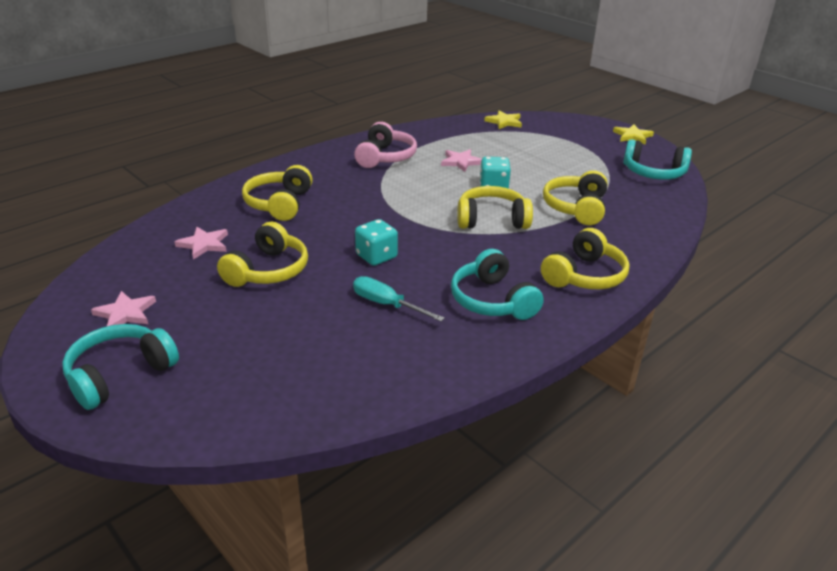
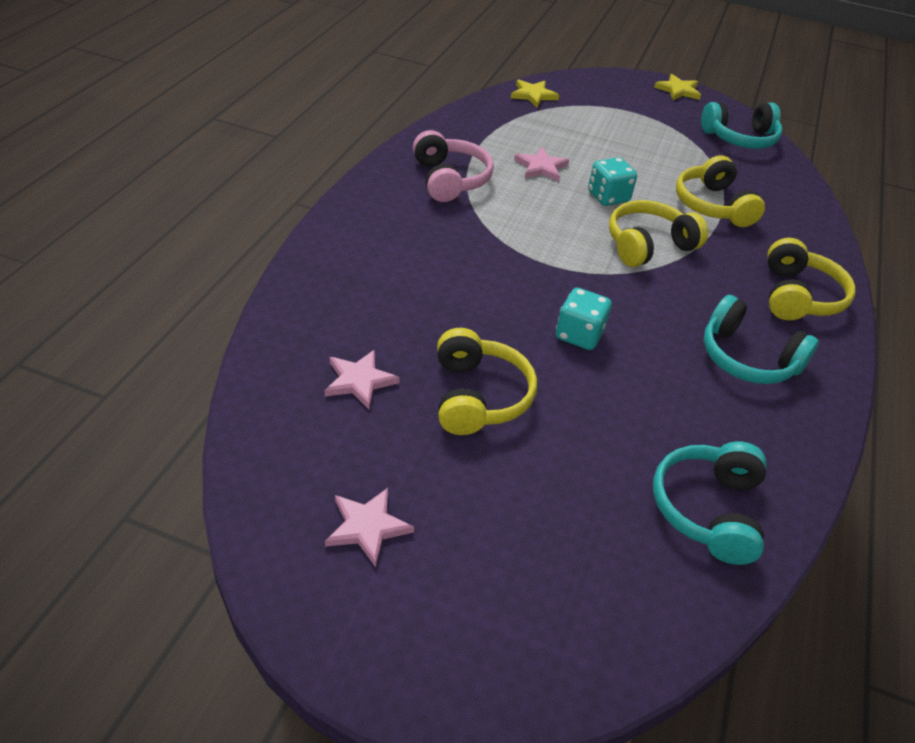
camera: 30 degrees left, 10 degrees up
(120, 374) = (456, 624): turquoise headphones -> turquoise headphones (707, 509)
(279, 204) = (392, 287): yellow headphones -> none
(387, 305) = (653, 401): turquoise screwdriver -> none

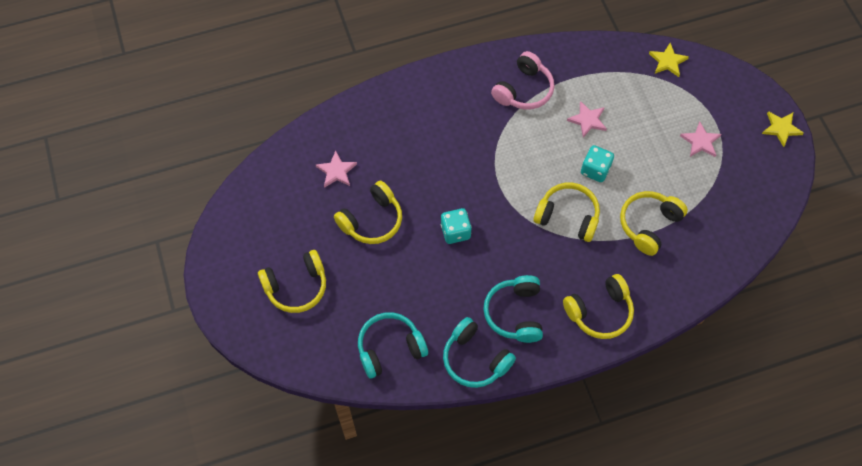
camera: 55 degrees right, 20 degrees up
(367, 527) = (266, 234): pink star -> pink star (700, 141)
(501, 552) = (296, 287): none -> yellow headphones
(740, 138) = (755, 197): turquoise headphones -> turquoise headphones (475, 359)

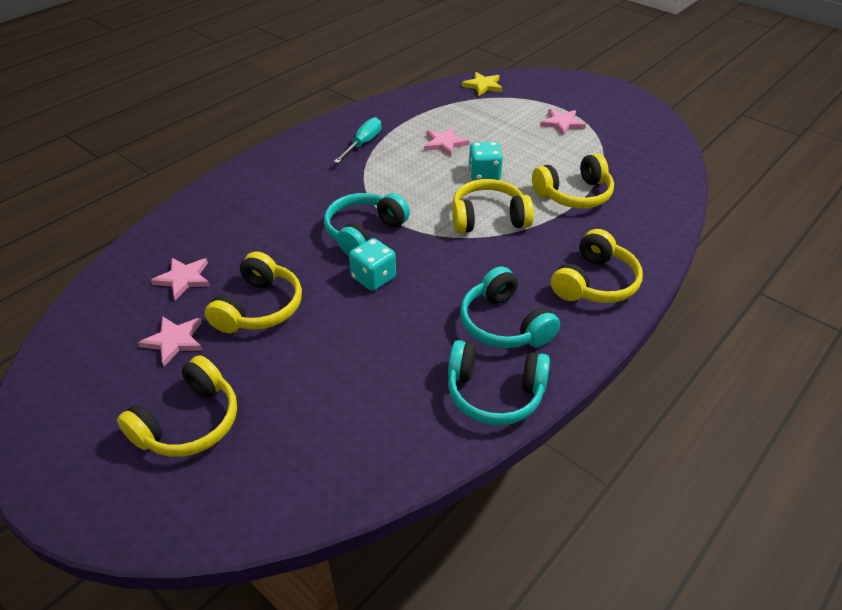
camera: 30 degrees left, 20 degrees down
(311, 221) = (174, 341): none -> pink star
(390, 348) = (372, 434): turquoise headphones -> turquoise headphones (364, 232)
(524, 90) = (363, 144): pink headphones -> turquoise screwdriver
(648, 225) = (574, 194): yellow headphones -> yellow headphones turned 120 degrees counterclockwise
(781, 128) = (619, 94): yellow star -> none

